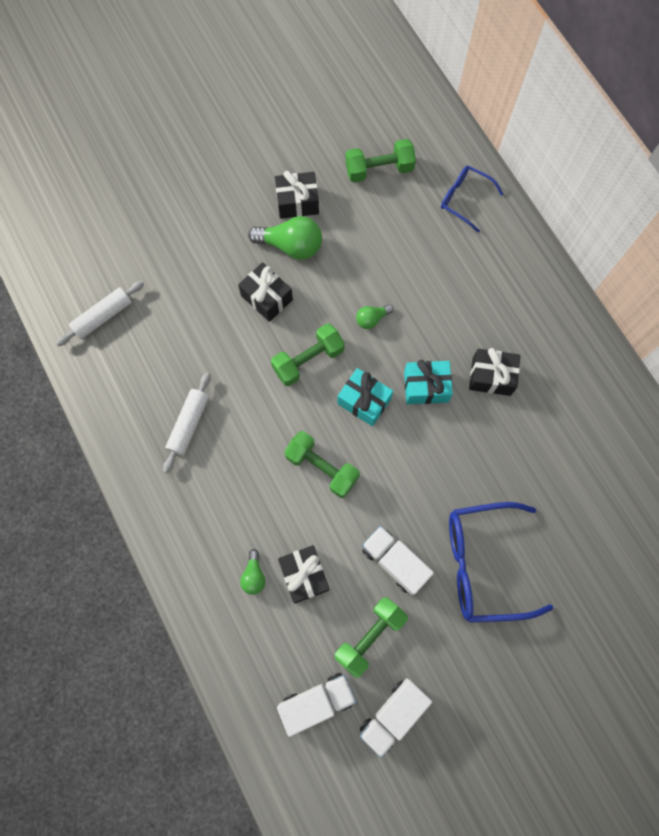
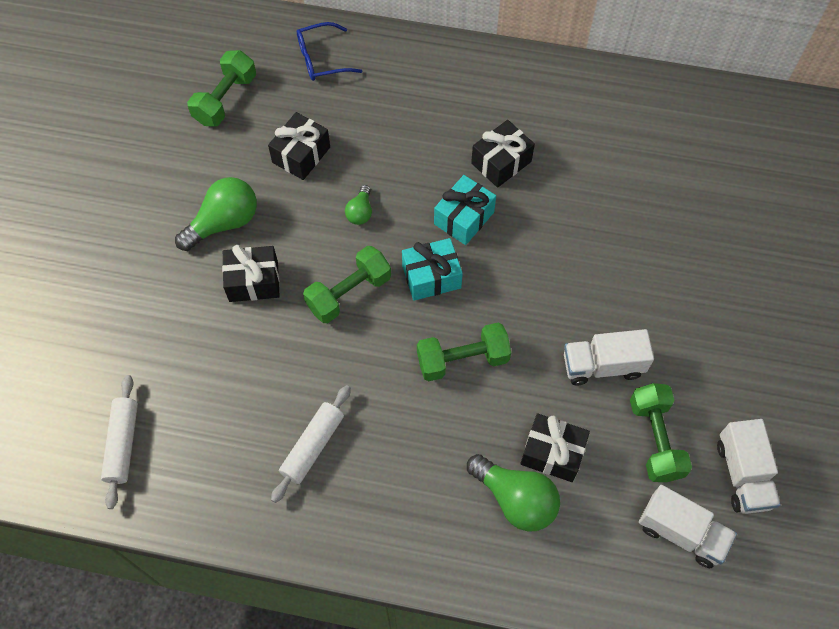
camera: 50 degrees left, 10 degrees down
(188, 424) = (312, 446): white rolling pin -> white rolling pin turned 60 degrees clockwise
(254, 575) = (515, 499): green light bulb -> green light bulb, size x1.88
(297, 202) = (186, 185): black gift -> black gift (301, 155)
(308, 360) = (349, 293): green dumbbell -> green dumbbell turned 45 degrees clockwise
(317, 701) = (681, 532): white truck -> white truck turned 105 degrees clockwise
(483, 564) = (663, 296): blue glasses -> none

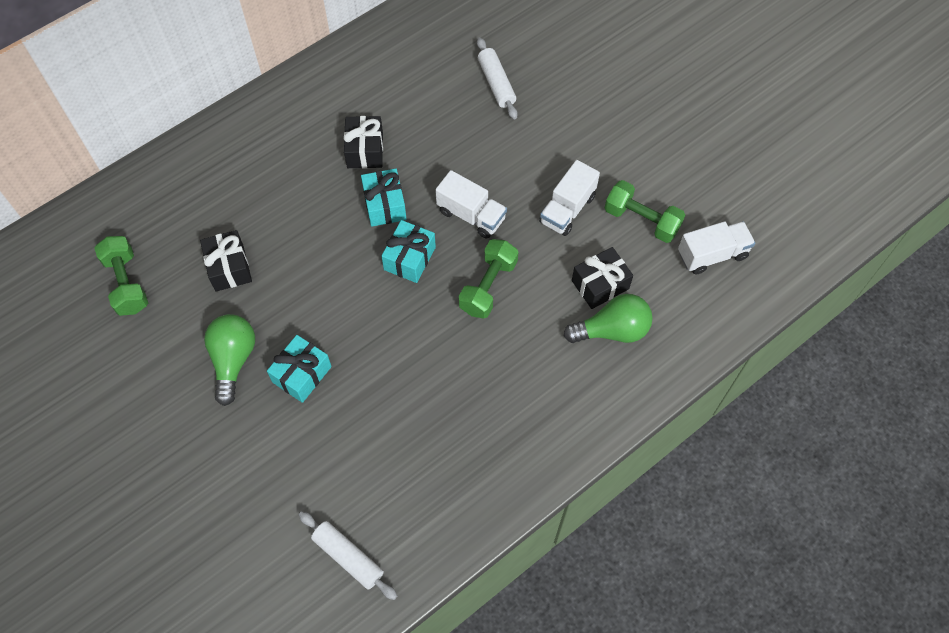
camera: 50 degrees left, 0 degrees up
(253, 281) = (302, 374): black gift -> turquoise gift
(312, 446) = (466, 427): white rolling pin -> white rolling pin (496, 83)
(321, 59) = (162, 195): blue glasses -> none
(349, 293) = (372, 319): green dumbbell -> none
(360, 212) = (315, 264): green light bulb -> none
(742, 474) = (704, 192): white truck -> white truck (471, 215)

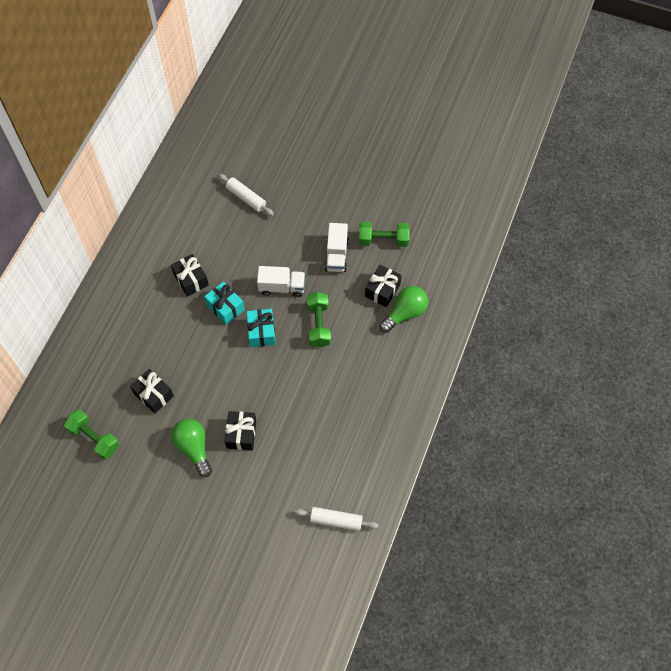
camera: 30 degrees left, 0 degrees up
(302, 374) = (241, 434): turquoise gift -> black gift
(712, 254) = (435, 240): white truck -> none

